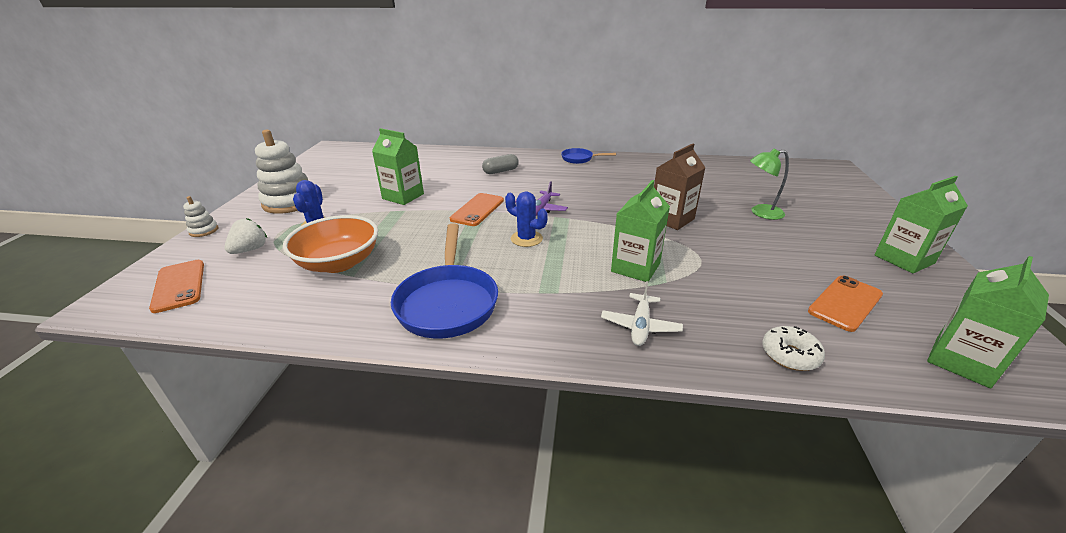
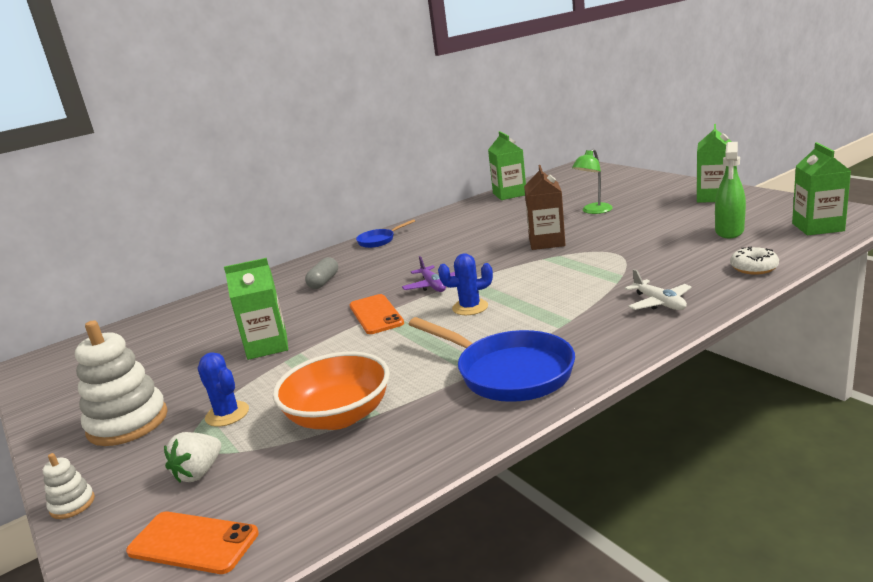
camera: 40 degrees left, 10 degrees down
(250, 250) = (199, 472): white strawberry -> white strawberry turned 135 degrees counterclockwise
(635, 267) = (587, 279): green carton -> green carton (509, 194)
(845, 303) = (729, 231): orange phone -> green spray bottle

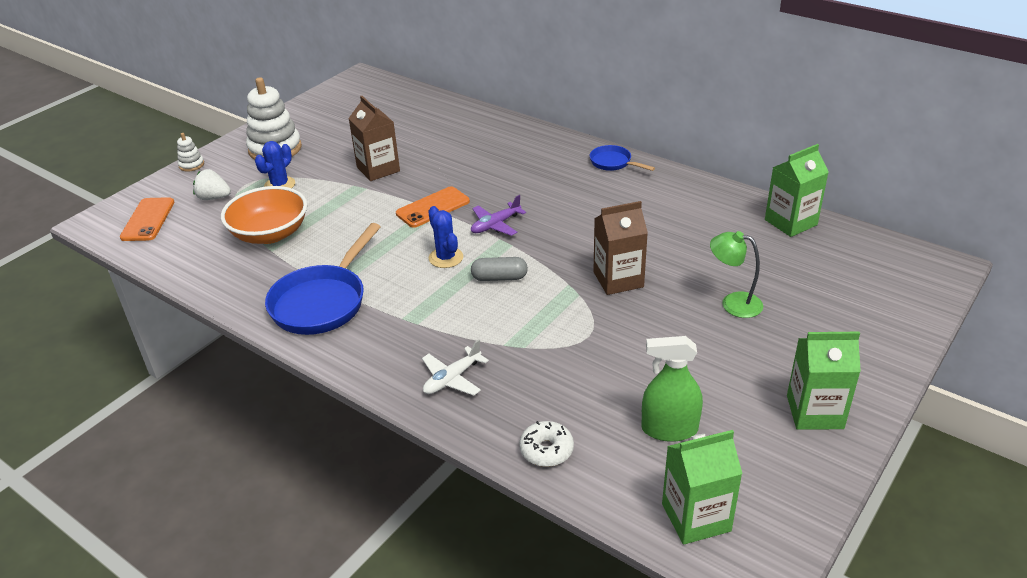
camera: 70 degrees right, 15 degrees up
(267, 346) = (378, 169): green carton -> brown carton
(324, 282) = (504, 159): grey capsule -> grey capsule (499, 278)

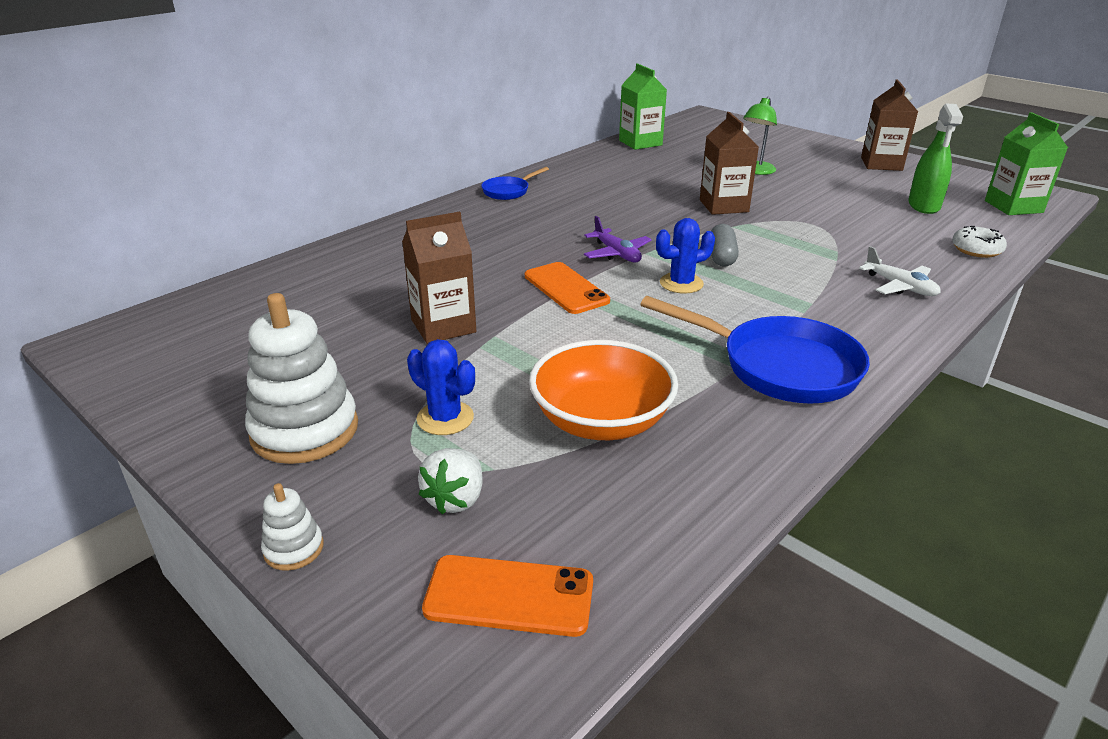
camera: 85 degrees left, 5 degrees down
(814, 412) = (881, 164): green carton -> brown carton

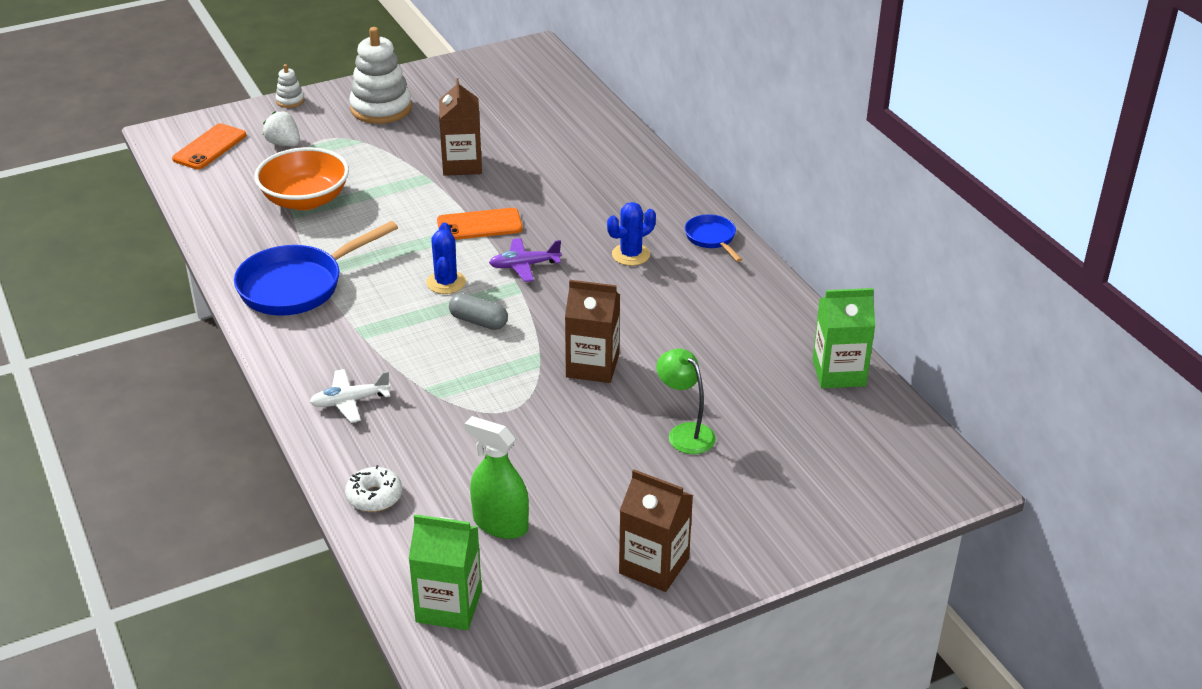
camera: 110 degrees right, 5 degrees up
(445, 418) = (354, 150): blue cactus -> blue cactus (631, 255)

